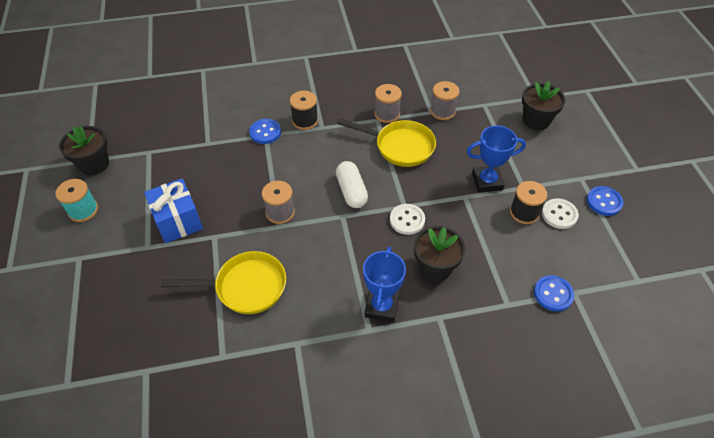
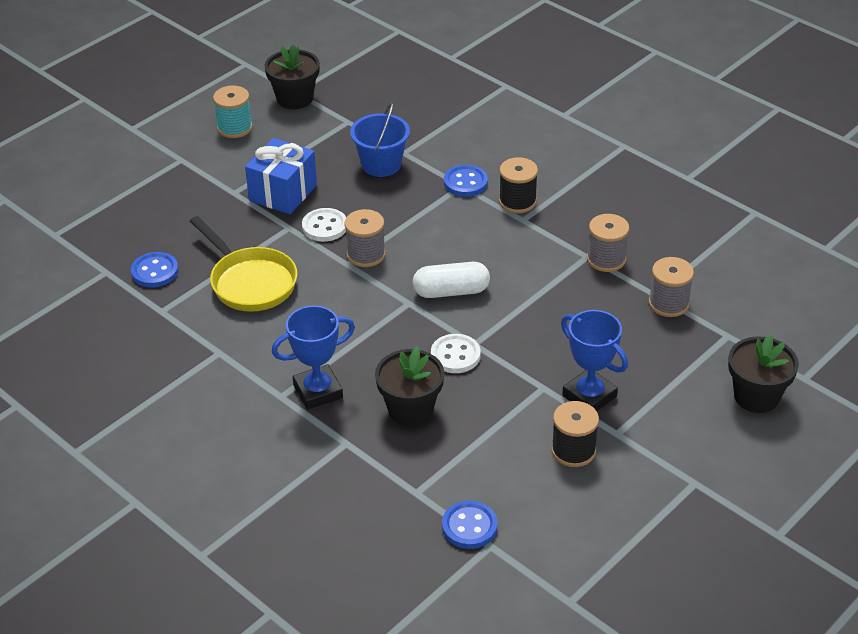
camera: 55 degrees right, 10 degrees down
(207, 159) = (381, 164): none -> blue bucket
(351, 191) = (451, 291): white capsule -> white capsule turned 45 degrees clockwise
(400, 146) = (564, 296): yellow pan -> none
(559, 214) = (604, 485): white button -> white button (324, 226)
(604, 202) = (674, 521): blue button -> blue button (155, 271)

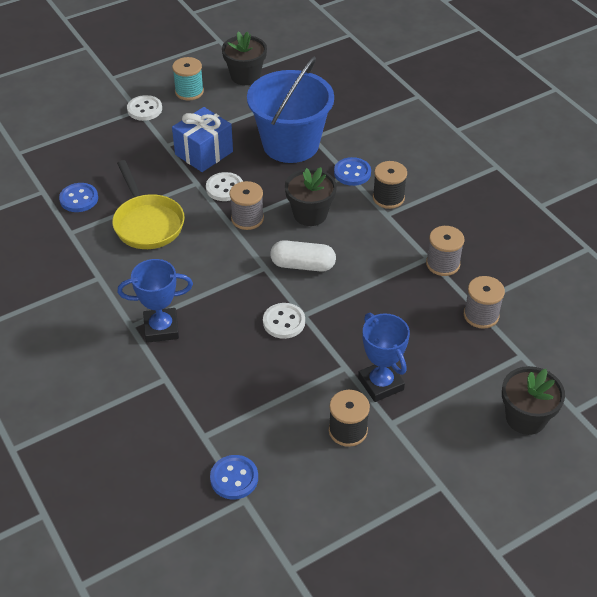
camera: 15 degrees right, 5 degrees up
(189, 157) = (144, 109): none -> white button
(381, 164) = (290, 144): blue bucket -> blue bucket, size x1.72
(410, 409) = (228, 361): black flower pot -> black flower pot (310, 214)

